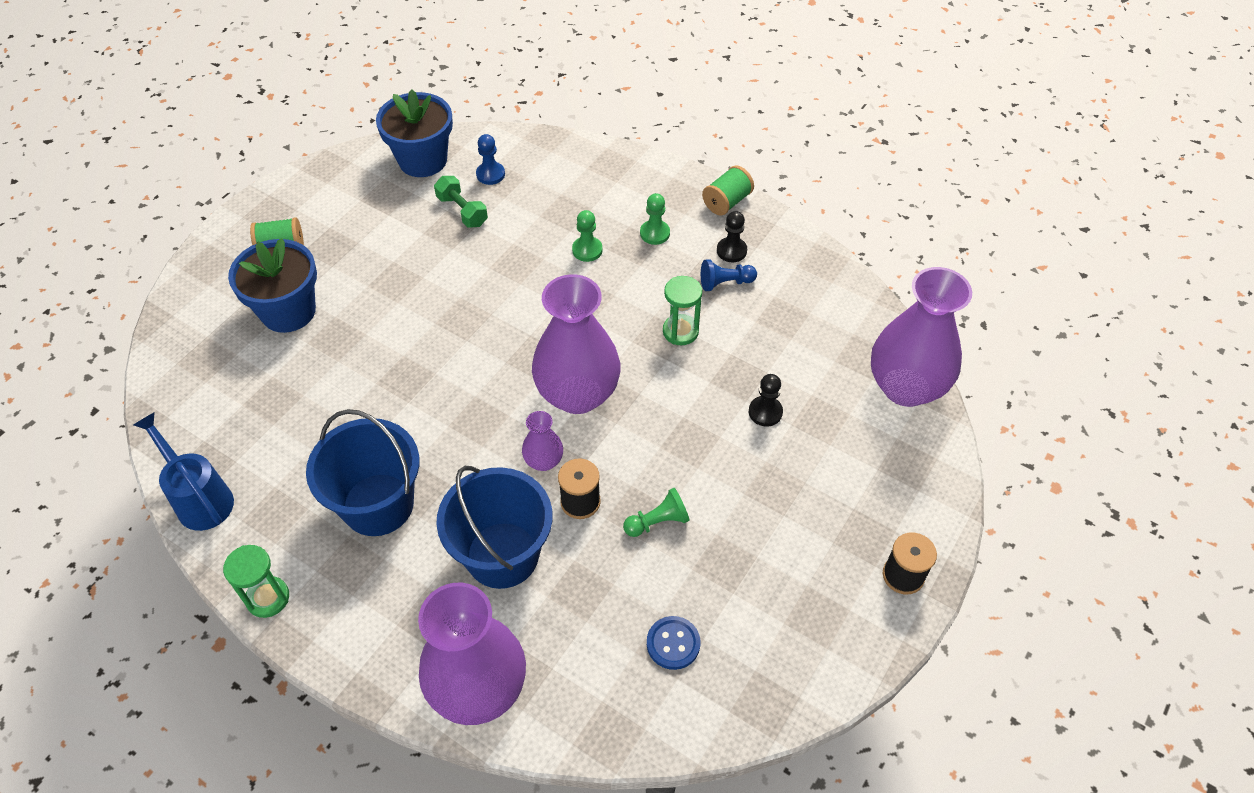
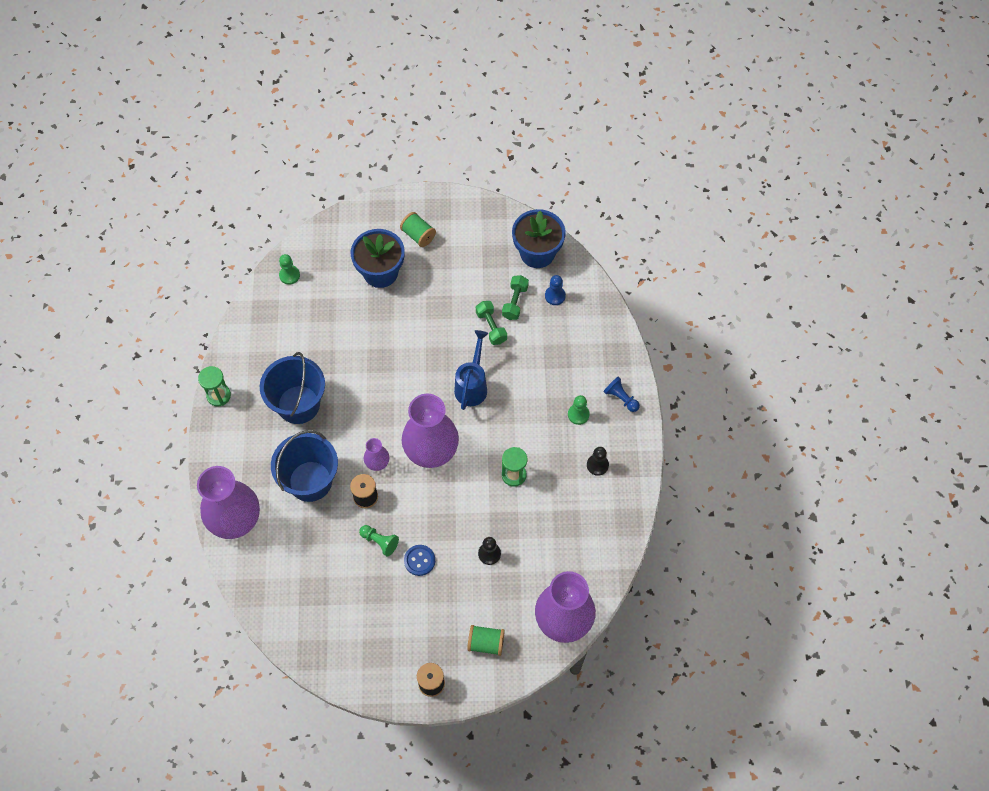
camera: 55 degrees right, 10 degrees up
(200, 498) = (248, 324): blue watering can -> blue watering can (472, 385)
(471, 248) = (491, 327): none -> green dumbbell
(587, 250) = (536, 387): green pawn -> green pawn (289, 275)
(673, 643) = (316, 592): blue button -> blue button (419, 560)
(725, 283) = (569, 477): blue pawn -> blue pawn (621, 398)
(727, 202) = (636, 438): green spool -> green spool (486, 643)

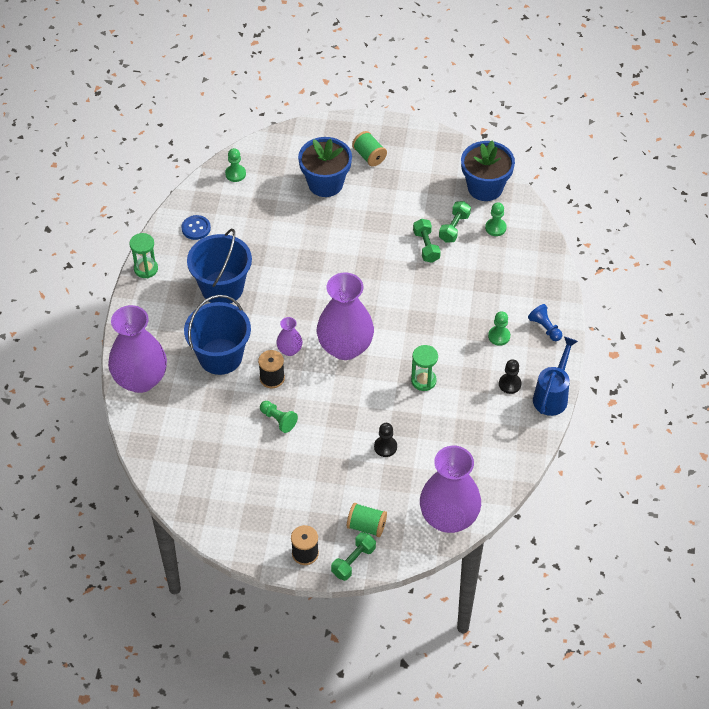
camera: 10 degrees right, 10 degrees down
(419, 560) = (314, 442): blue button -> blue button (196, 228)
(472, 385) = (397, 295): blue watering can -> blue watering can (552, 395)
(479, 684) = (353, 561): none -> green dumbbell
(555, 296) = (495, 228): blue pawn -> green pawn

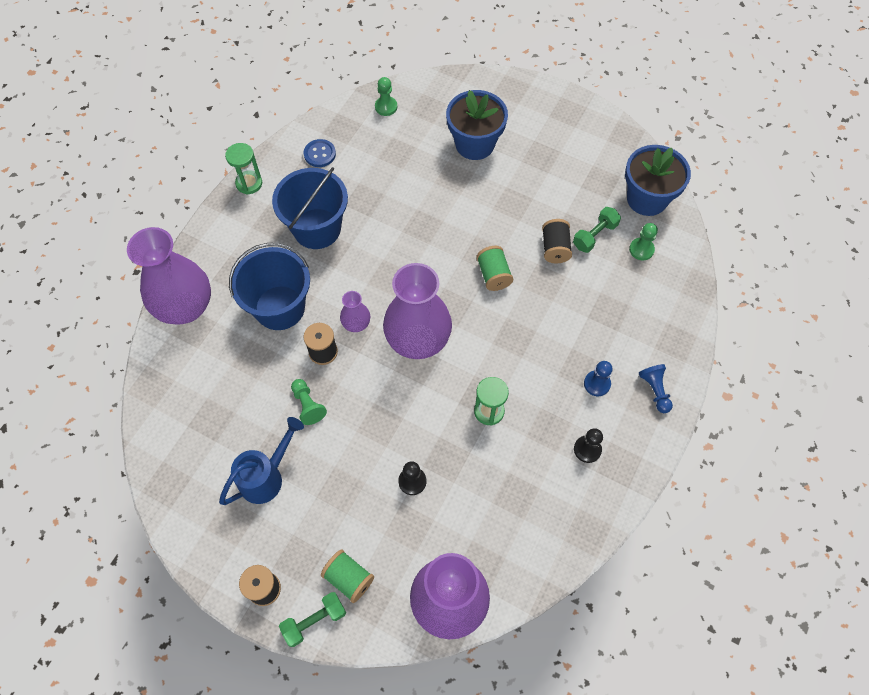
camera: 20 degrees right, 10 degrees up
(369, 156) = (533, 127): green spool -> green spool (493, 275)
(426, 246) = (555, 248): green dumbbell -> black spool
(499, 336) = (597, 384): green pawn -> blue pawn
(552, 395) = (633, 481): blue watering can -> blue watering can (267, 476)

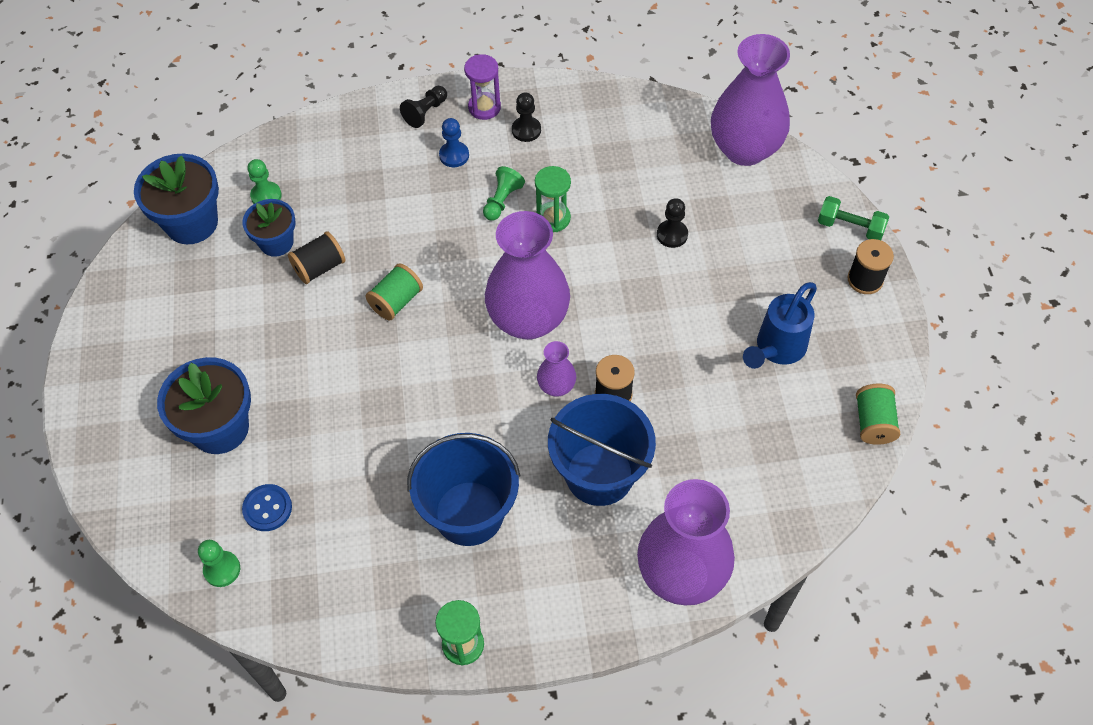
camera: 125 degrees left, 5 degrees down
(267, 476) = (776, 349): blue watering can -> blue watering can turned 60 degrees counterclockwise
(308, 405) = (680, 366): green pawn -> green pawn (502, 200)
(320, 154) = (356, 593): blue button -> blue button (267, 508)
(349, 578) = (795, 226): green spool -> green spool (873, 422)
(594, 235) = (276, 242): green dumbbell -> blue flower pot
(632, 435) = (484, 107): none -> purple hourglass
(655, 390) = (425, 112): blue pawn -> black pawn

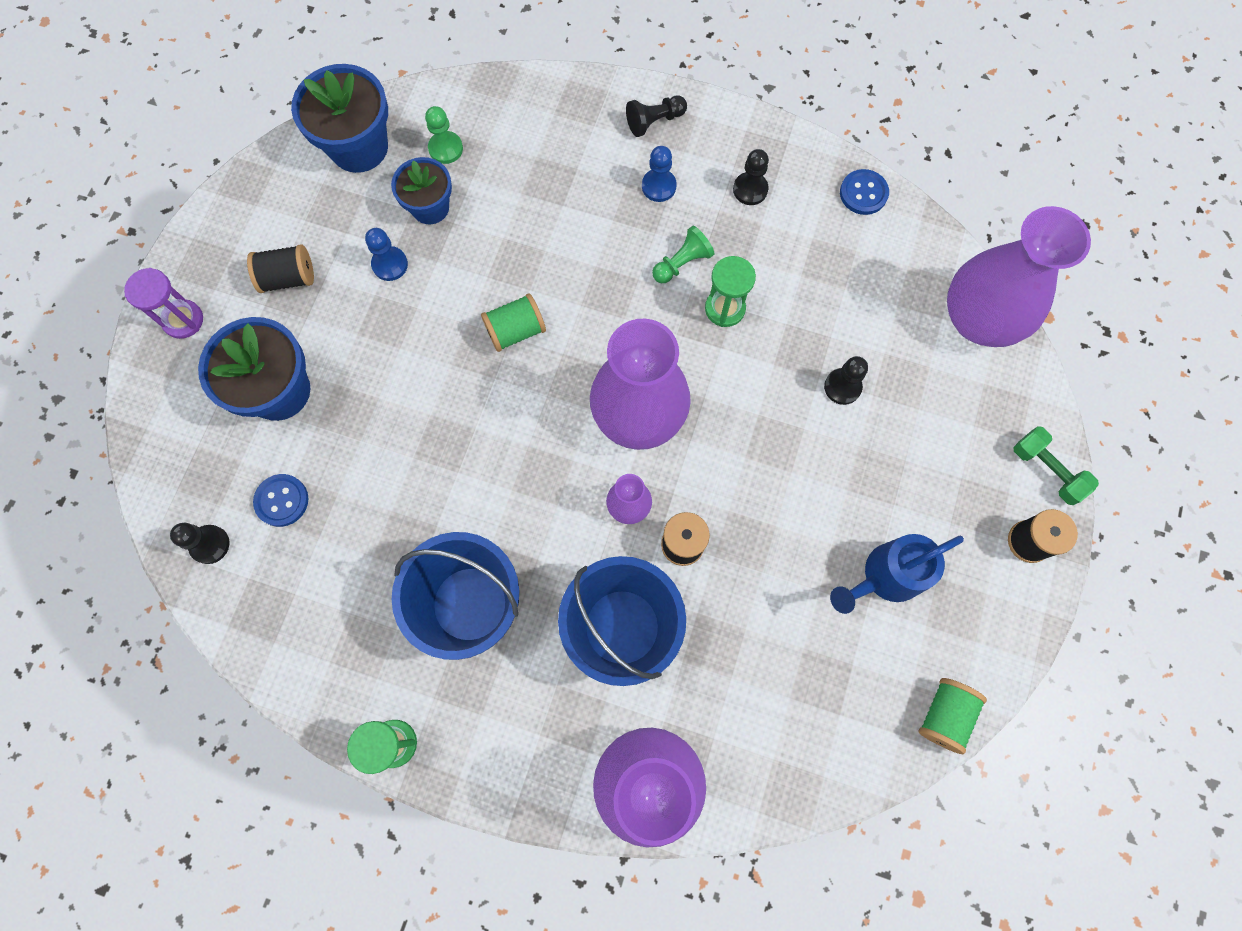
camera: 25 degrees right, 15 degrees up
(222, 569) = (210, 544): green pawn -> black pawn
(265, 297) = (390, 264): none -> blue pawn
(319, 267) = (458, 256): black spool -> black spool (288, 278)
(484, 107) = (719, 142): purple hourglass -> purple hourglass (183, 320)
(613, 99) = (863, 193): none -> blue button

